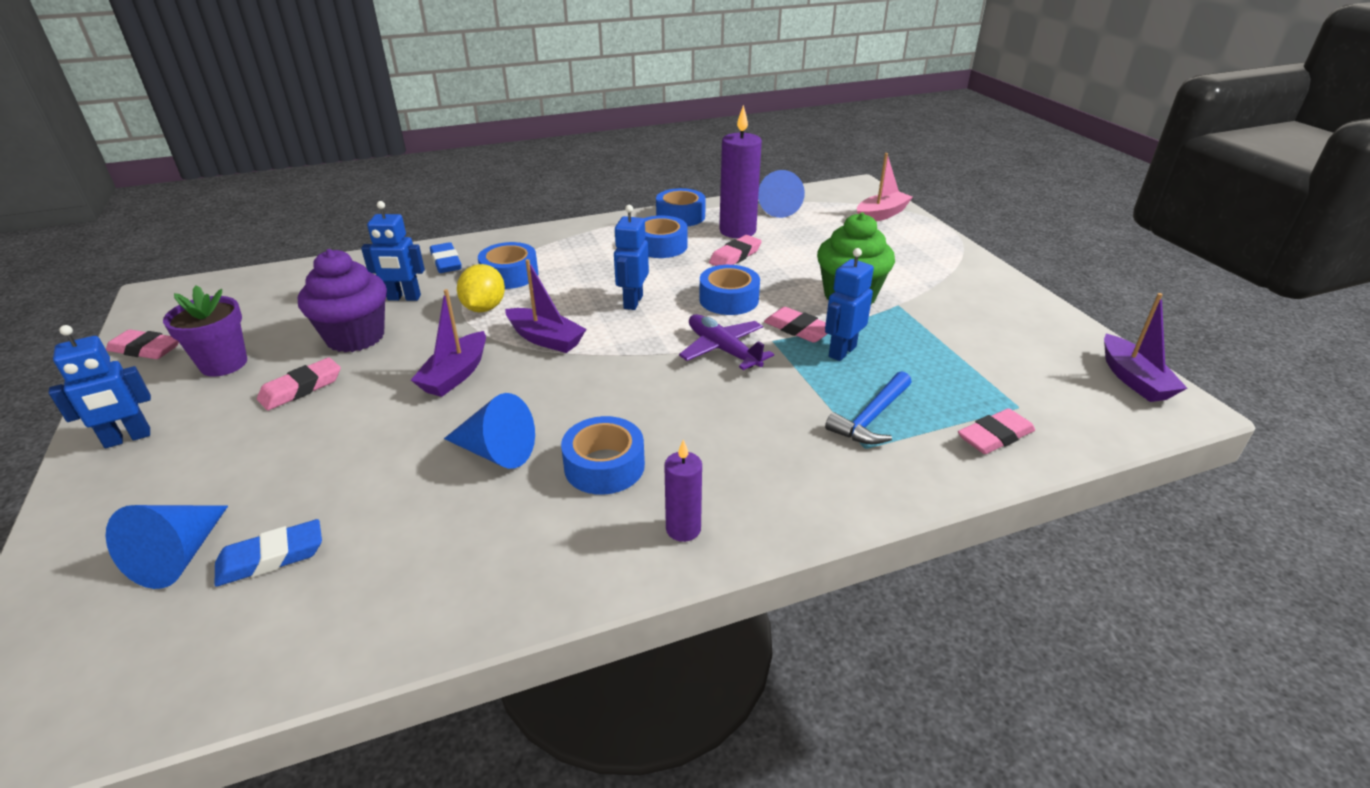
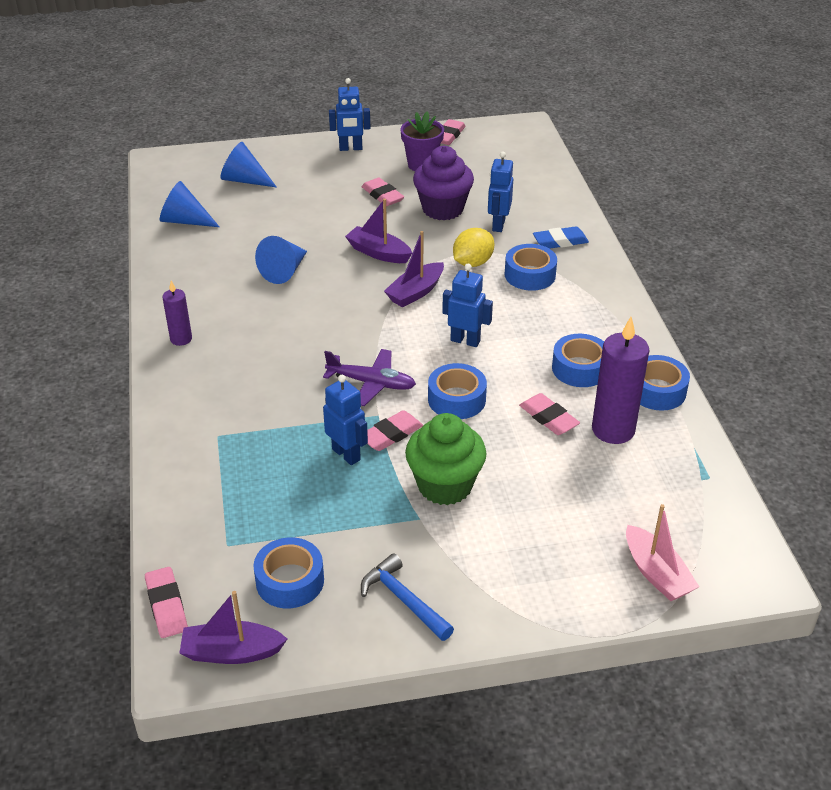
camera: 100 degrees right, 5 degrees up
(128, 438) = (350, 148): blue robot -> blue robot turned 75 degrees counterclockwise
(271, 558) = (230, 205): blue eraser -> none
(484, 308) = (472, 263): yellow lemon -> yellow lemon turned 60 degrees counterclockwise
(604, 466) = (252, 312): blue tape -> blue tape (290, 581)
(723, 350) = (371, 383): purple plane -> purple plane turned 45 degrees clockwise
(780, 208) = (679, 478): blue cone -> blue cone (185, 221)
(871, 418) = (249, 448): blue hammer -> blue hammer (403, 600)
(995, 436) = (197, 513): pink eraser -> pink eraser (166, 605)

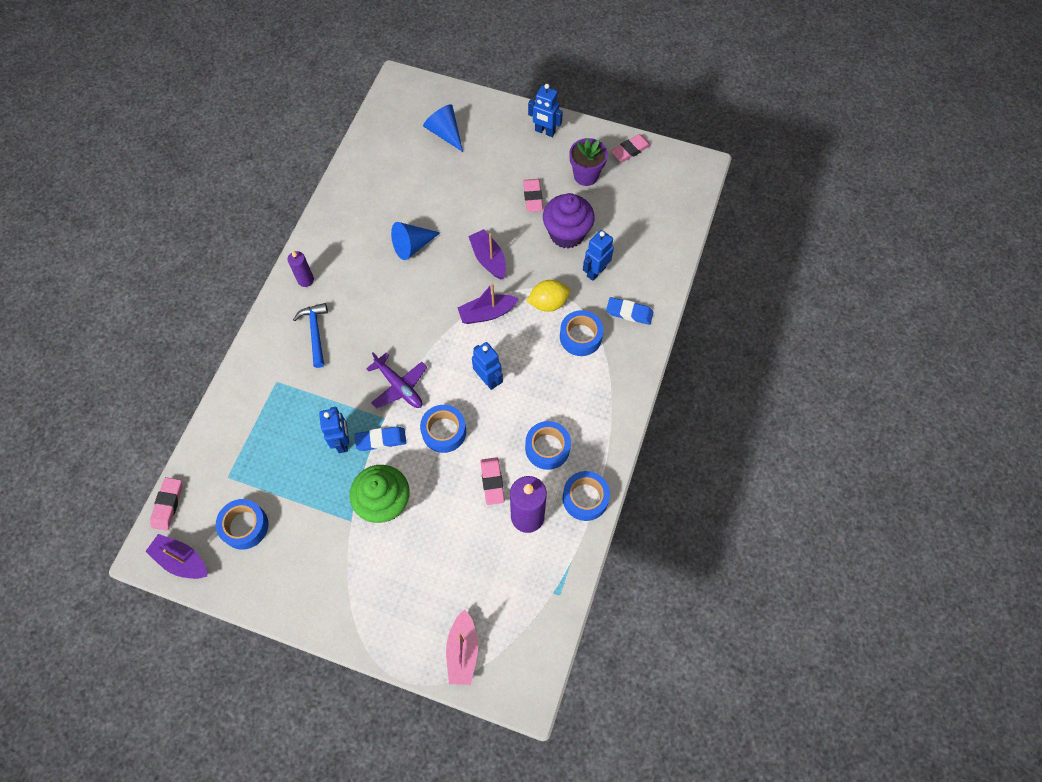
camera: 30 degrees right, 25 degrees up
(185, 221) = (377, 159): blue cone -> none
(391, 434) = (381, 440): pink eraser -> blue eraser
(403, 600) = (298, 579): blue hammer -> blue hammer (315, 333)

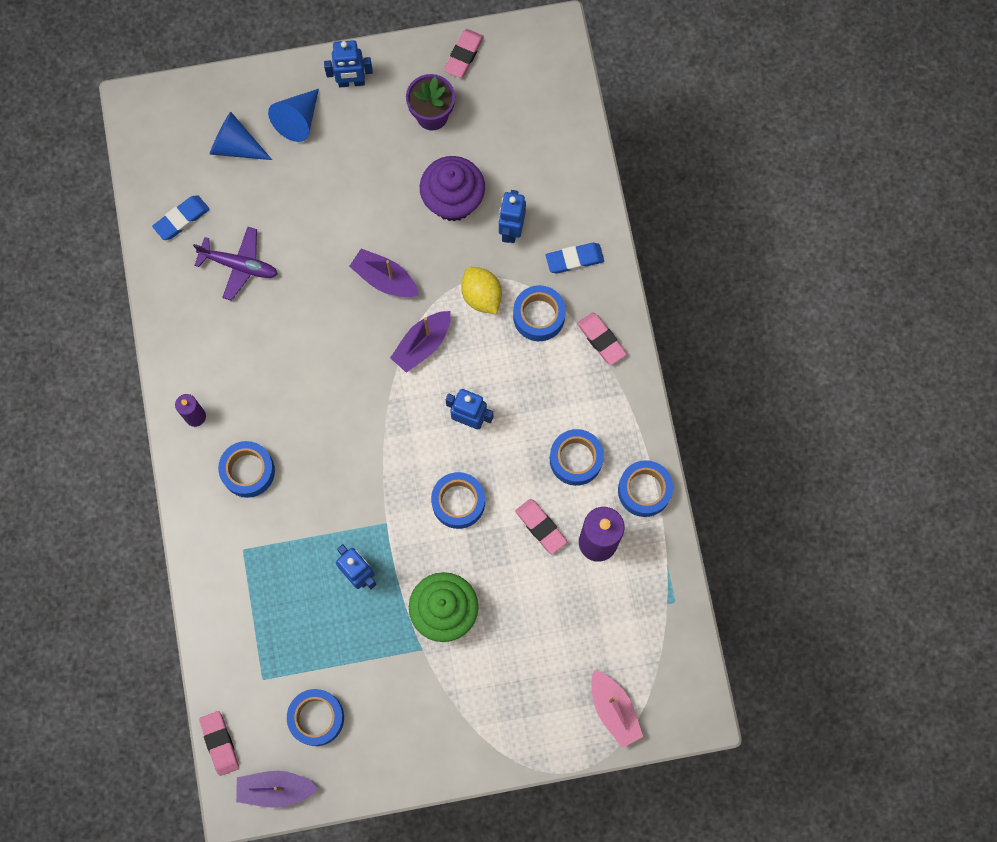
camera: 30 degrees left, 10 degrees up
(315, 333) = (248, 471): blue hammer -> blue tape
(381, 440) = (398, 548): blue eraser -> blue eraser (182, 219)
(399, 386) = (380, 480): purple plane -> purple plane (239, 265)
(412, 246) = (289, 309): blue cone -> blue cone (298, 120)
(533, 197) = (388, 175): pink eraser -> pink eraser (601, 340)
(548, 303) = (481, 296): yellow lemon -> yellow lemon turned 75 degrees counterclockwise

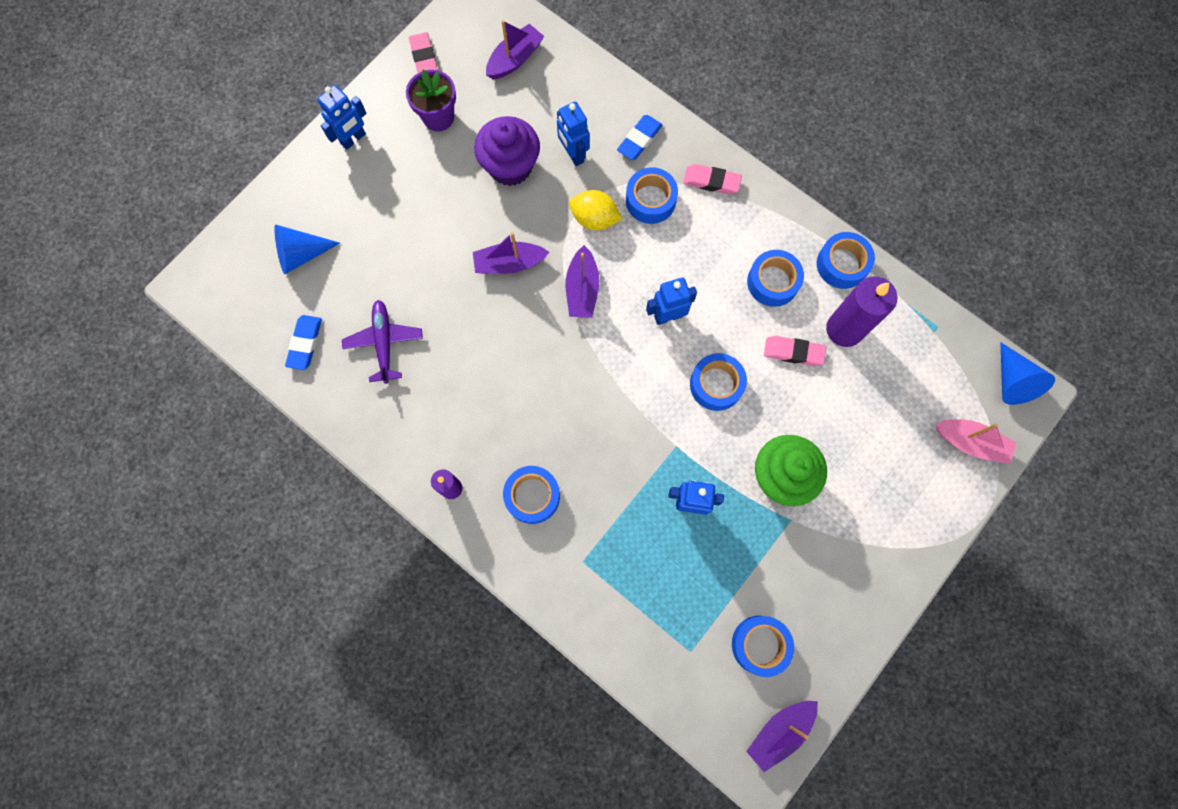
camera: 40 degrees left, 0 degrees up
(220, 743) = (703, 734): pink eraser -> none
(239, 265) = (384, 342): purple plane -> purple plane turned 75 degrees counterclockwise
(298, 120) = (335, 197): blue cone -> blue cone (1012, 381)
(534, 113) = (515, 59): none -> purple boat

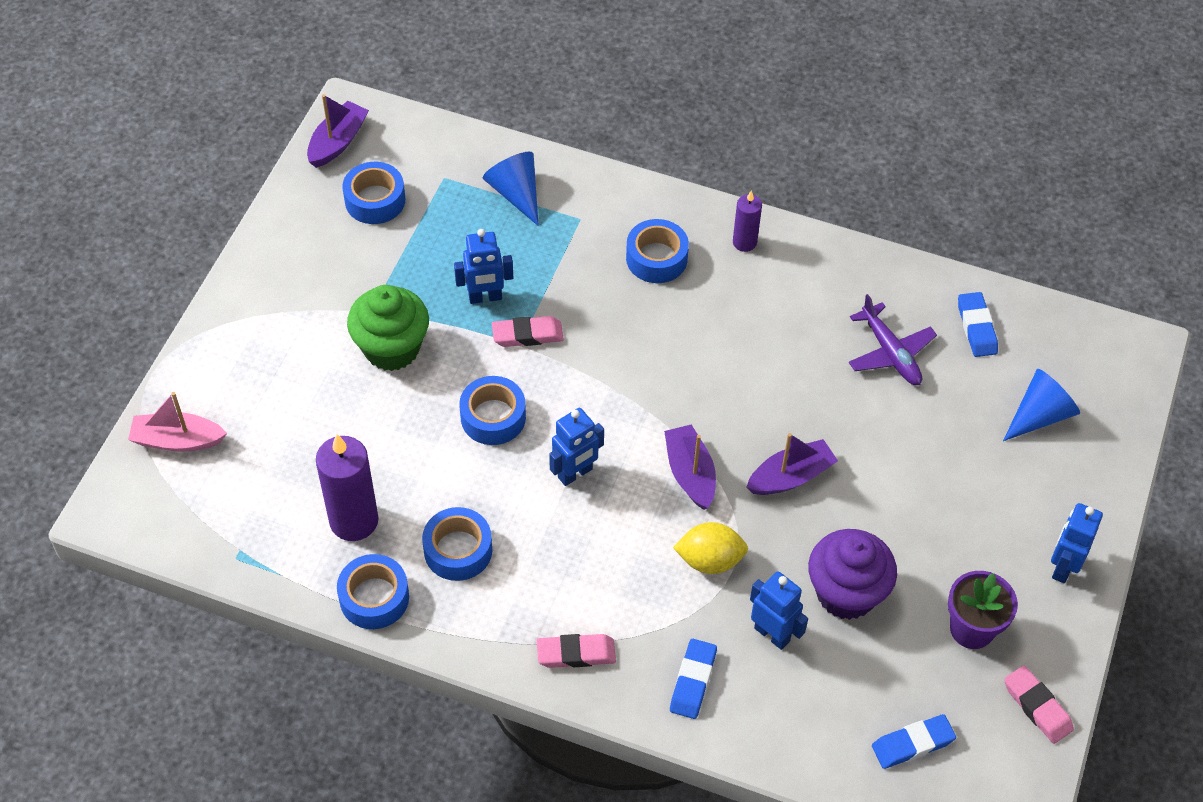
camera: 160 degrees right, 20 degrees down
(515, 59) = (912, 744): purple boat -> blue eraser
(650, 200) = (647, 605): blue tape -> none
(793, 352) = (410, 477): pink eraser -> pink eraser (527, 335)
(1012, 381) = (133, 521): blue cone -> blue cone (516, 193)

